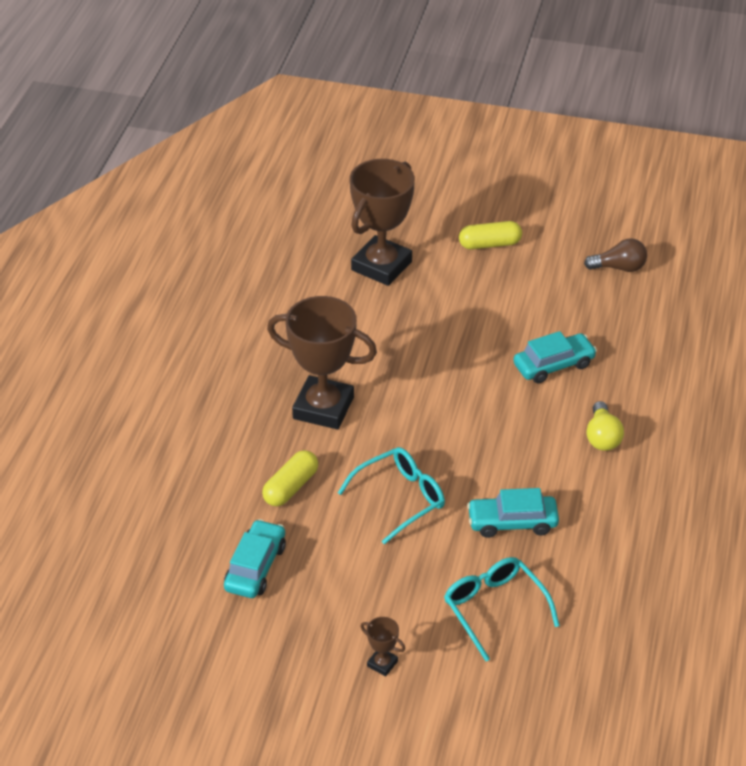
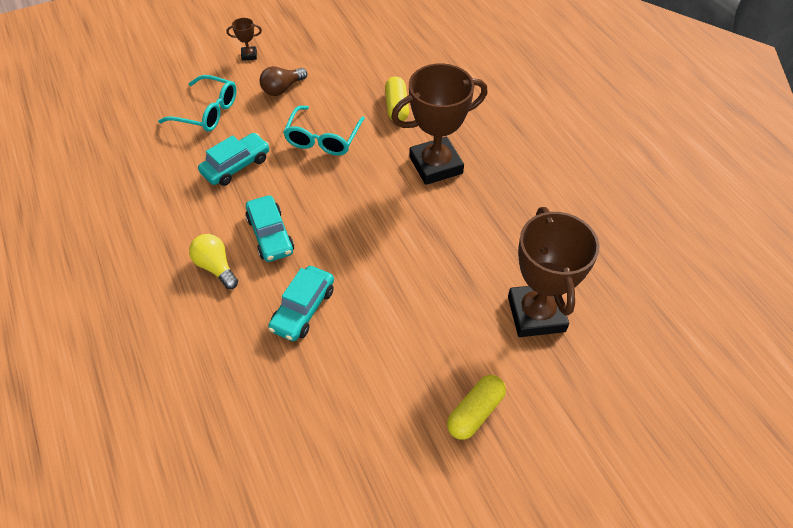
camera: 140 degrees right, 10 degrees up
(255, 567) = (366, 59): turquoise car -> turquoise car (270, 235)
(619, 268) = (328, 476): brown light bulb -> brown light bulb (282, 89)

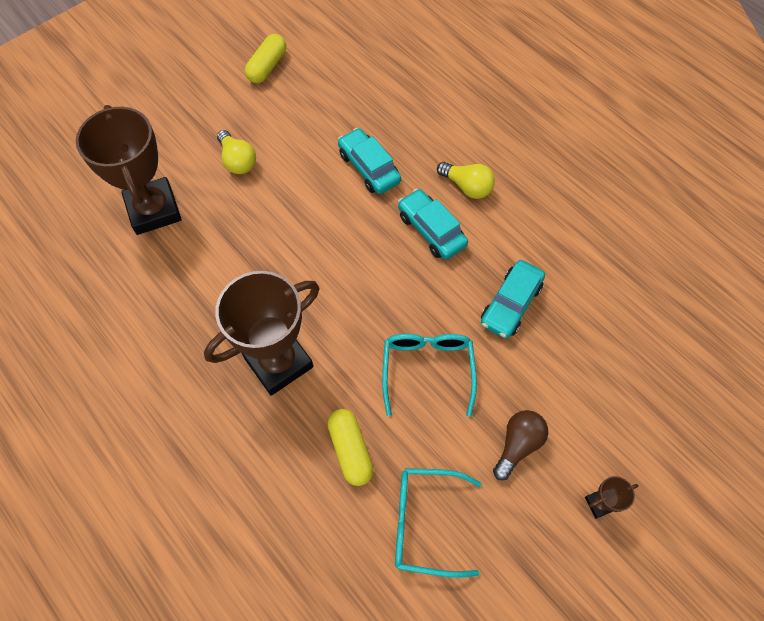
camera: 165 degrees right, 10 degrees up
(207, 112) = (592, 376): turquoise glasses -> turquoise glasses (425, 523)
(303, 309) = (369, 167): turquoise car -> turquoise car turned 45 degrees counterclockwise
(441, 350) = (238, 161): none -> yellow light bulb
(475, 412) = (203, 122): yellow capsule -> yellow capsule (267, 66)

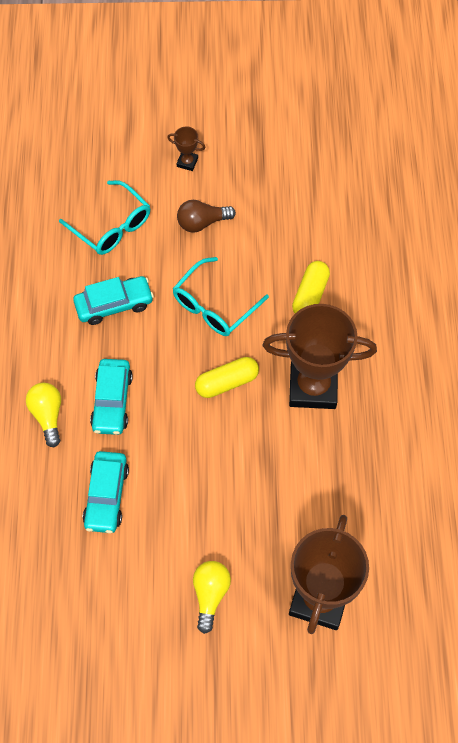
camera: 140 degrees left, 0 degrees up
(267, 66) = (95, 691): yellow capsule -> yellow capsule (227, 382)
(425, 523) = (299, 225): turquoise glasses -> turquoise glasses (112, 226)

